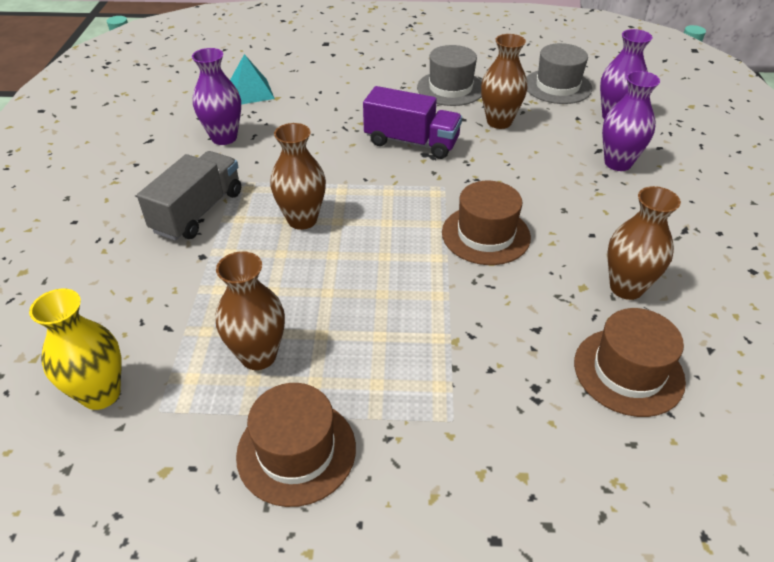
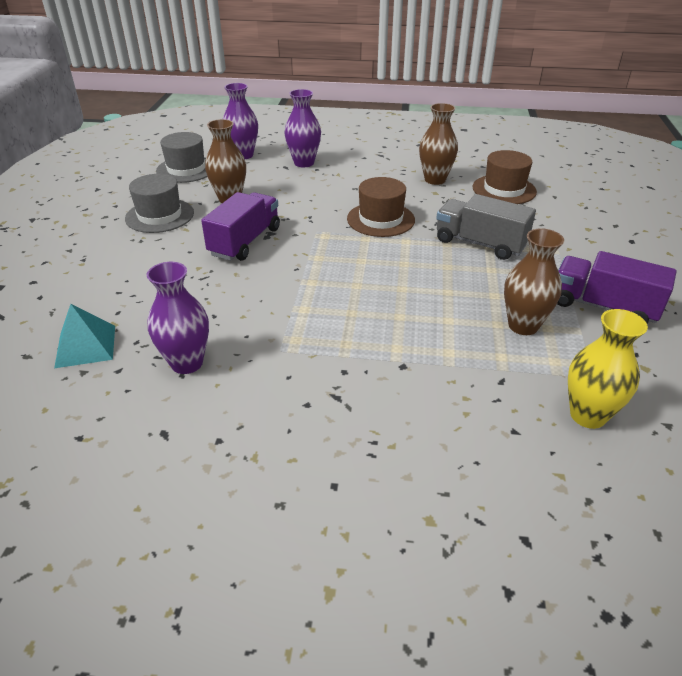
camera: 85 degrees left, 5 degrees down
(198, 212) = (330, 374): grey truck -> grey truck (480, 243)
(296, 451) = (603, 306): brown hat -> purple truck
(302, 220) = (352, 304): brown vase -> none

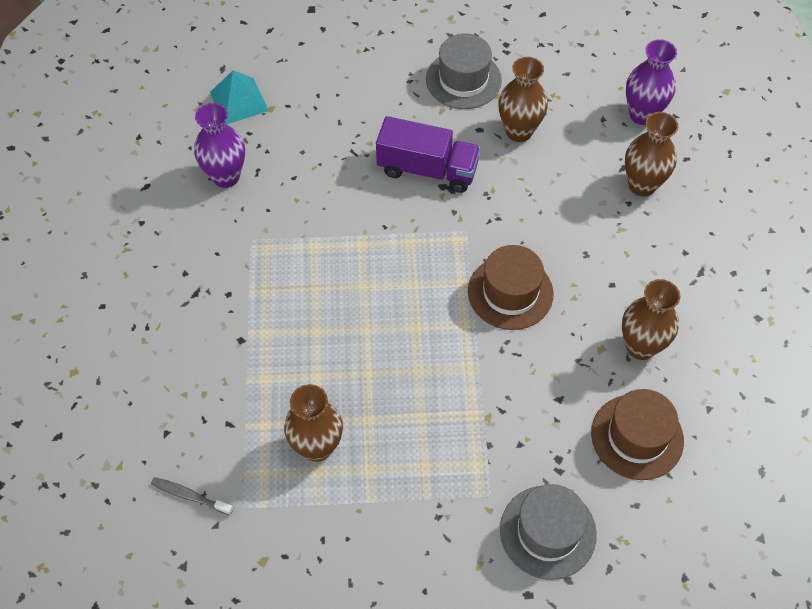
camera: 80 degrees right, 20 degrees up
(186, 169) = (582, 69): grey hat -> grey hat (548, 532)
(304, 163) = (642, 185): purple vase -> brown vase
(480, 243) = (477, 405): grey truck -> none
(587, 415) = (190, 496): yellow vase -> grey toothbrush
(603, 306) = (366, 534): purple truck -> none

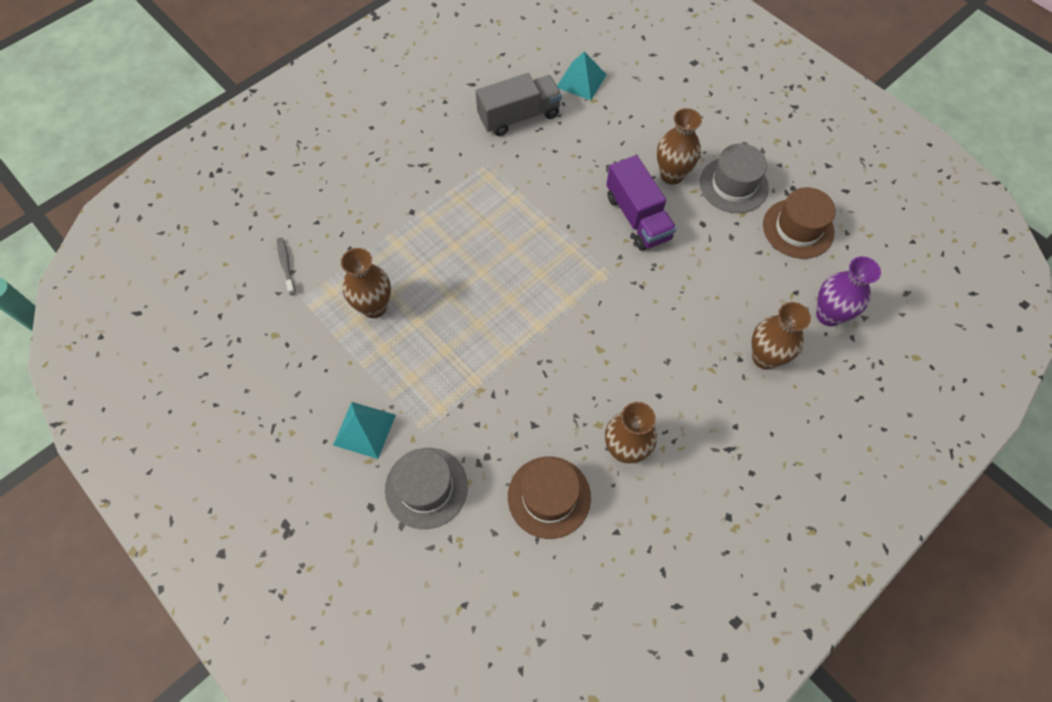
camera: 50 degrees right, 5 degrees up
(226, 176) = (519, 116): purple vase -> grey truck
(443, 546) = (364, 429): none -> turquoise pyramid
(510, 292) = (589, 335): brown hat -> brown hat (798, 228)
(519, 131) = (727, 248): brown vase -> brown vase (672, 175)

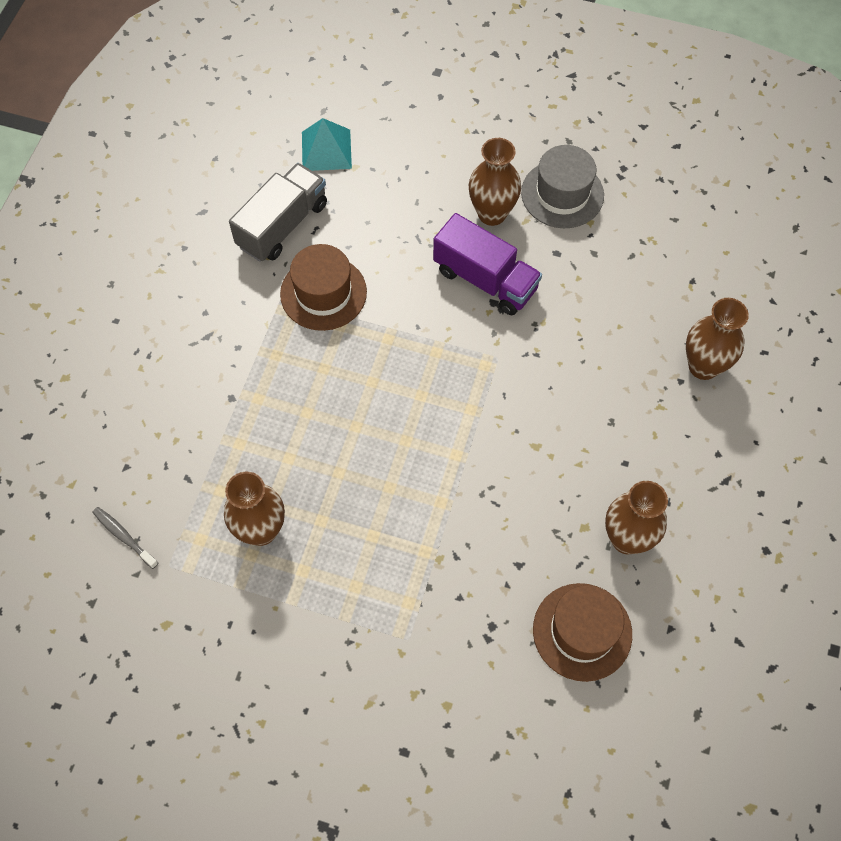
camera: 30 degrees left, 0 degrees up
(364, 429) = (341, 672): turquoise pyramid -> none
(426, 487) = (450, 696): grey hat -> none
(798, 228) = (654, 211): brown hat -> brown hat (323, 293)
(828, 315) = (737, 289): purple vase -> none

